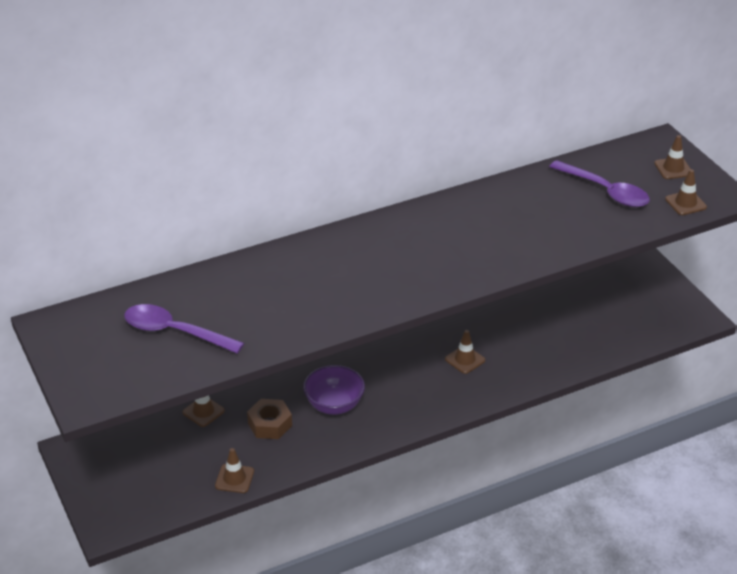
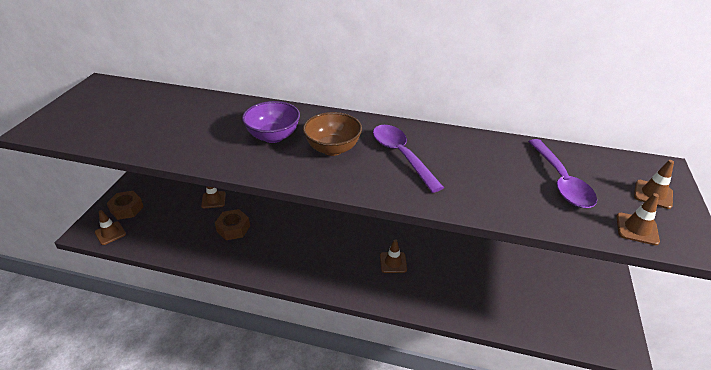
camera: 40 degrees right, 0 degrees up
(116, 480) = (127, 209): none -> brown nut
(174, 332) = (139, 118): purple spoon -> purple spoon (401, 155)
(234, 479) = (174, 247): brown traffic cone -> brown traffic cone (110, 233)
(334, 405) = (280, 240): purple bowl -> purple bowl (273, 136)
(403, 259) = (332, 148): none -> brown bowl

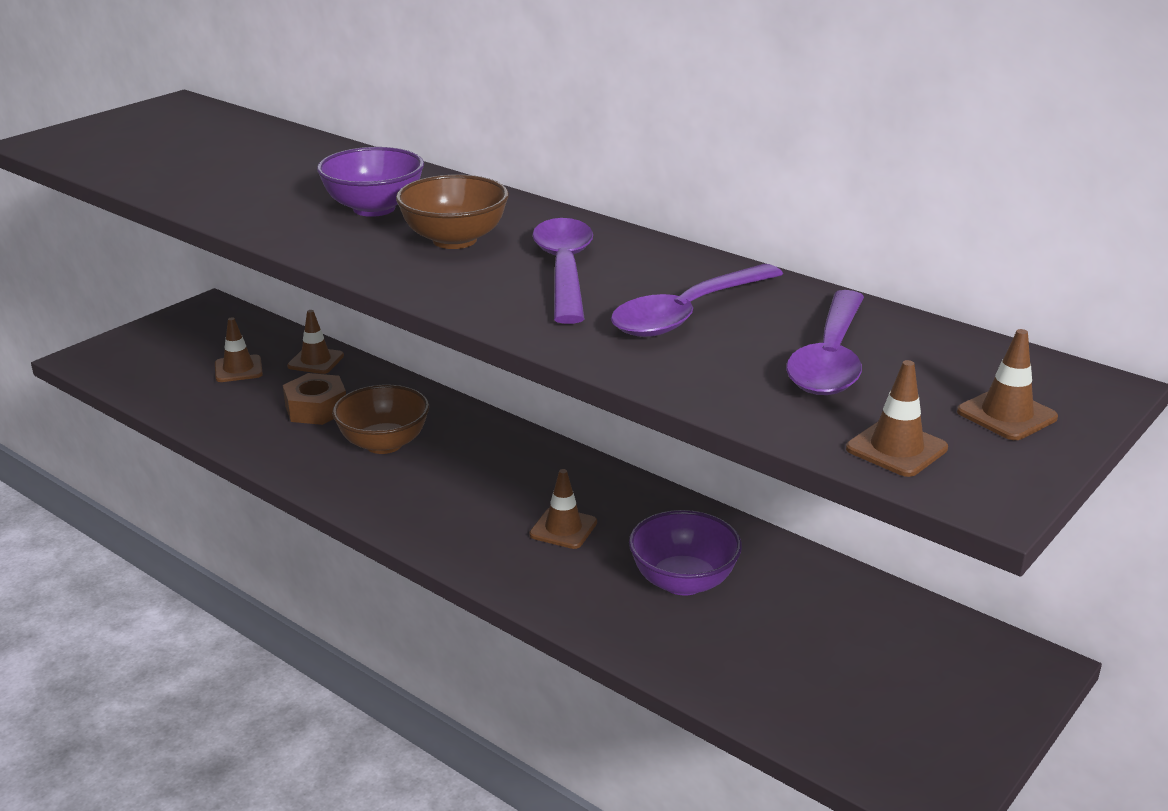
camera: 25 degrees right, 10 degrees down
(110, 233) = (118, 369): brown traffic cone -> brown traffic cone (238, 369)
(127, 209) = (167, 342): brown nut -> none
(280, 239) = (384, 444): none -> brown bowl
(460, 274) = (683, 581): none -> purple bowl
(480, 169) = (687, 314): none -> purple spoon

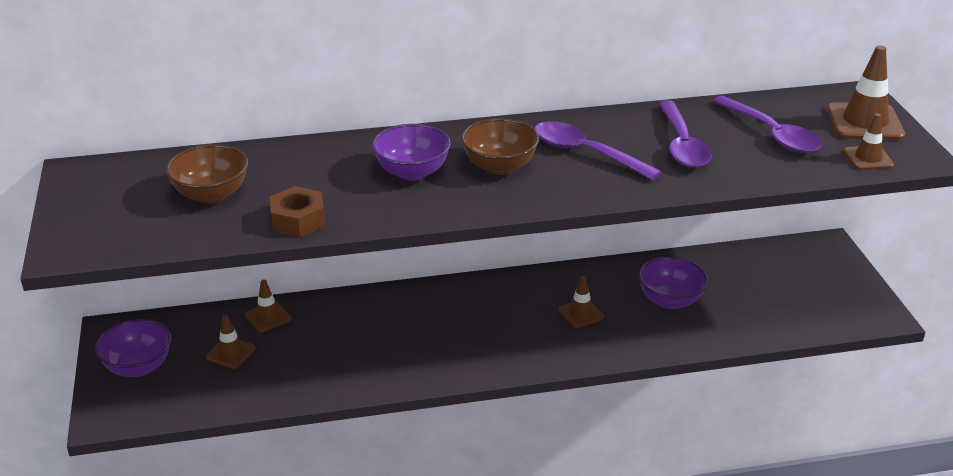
camera: 50 degrees left, 5 degrees up
(170, 340) = (138, 367): none -> purple bowl
(316, 409) = (332, 342): brown nut -> brown nut (298, 220)
(384, 444) = (412, 334): brown bowl -> brown bowl (211, 194)
(1006, 415) = (864, 122): brown traffic cone -> brown traffic cone, size x1.74

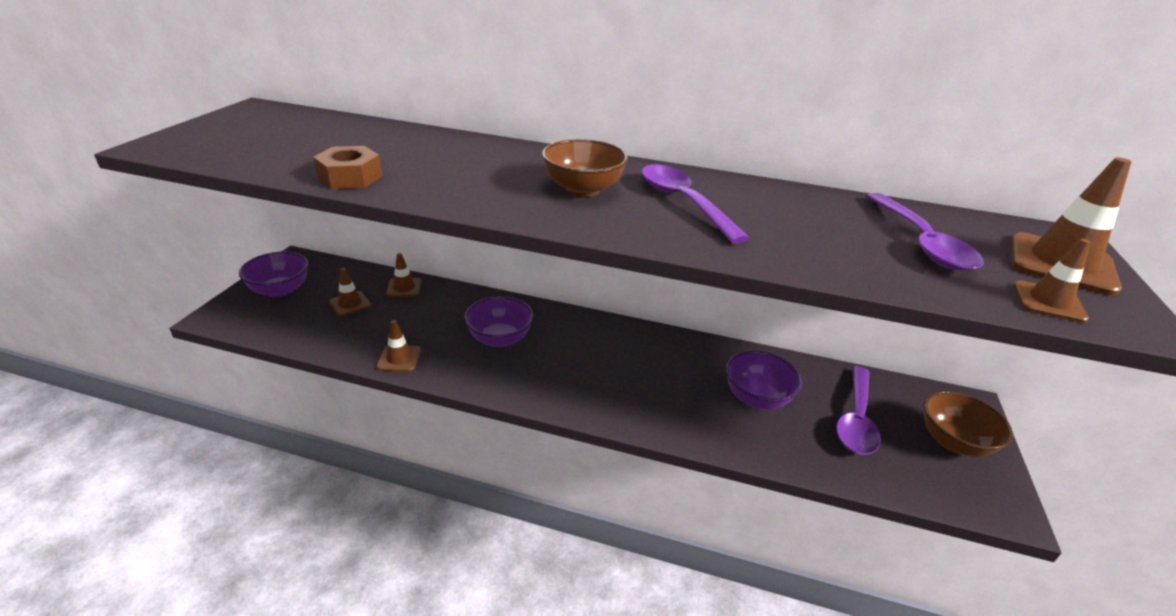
camera: 25 degrees right, 0 degrees up
(211, 194) = (317, 143): brown bowl -> brown bowl (953, 442)
(412, 172) = (497, 172): purple bowl -> purple bowl (500, 339)
(580, 313) = (658, 378): brown traffic cone -> brown traffic cone (399, 358)
(682, 144) = (799, 223): purple spoon -> purple spoon (856, 419)

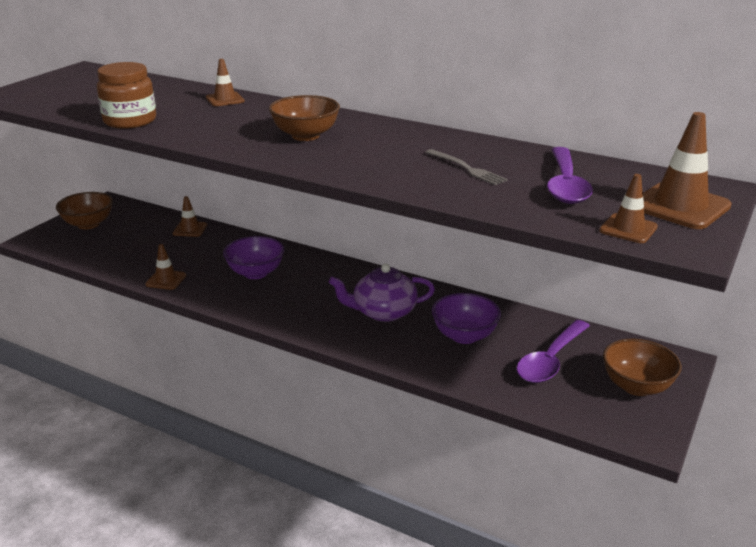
camera: 15 degrees right, 5 degrees down
(280, 290) = (88, 224): purple bowl -> brown bowl
(350, 177) = (130, 121): brown nut -> brown jar
(350, 304) = (141, 238): brown traffic cone -> brown traffic cone (225, 99)
(659, 376) = (383, 312): none -> purple teapot
(683, 202) = (382, 148): purple spoon -> none
(798, 226) = (466, 168): none -> grey fork

